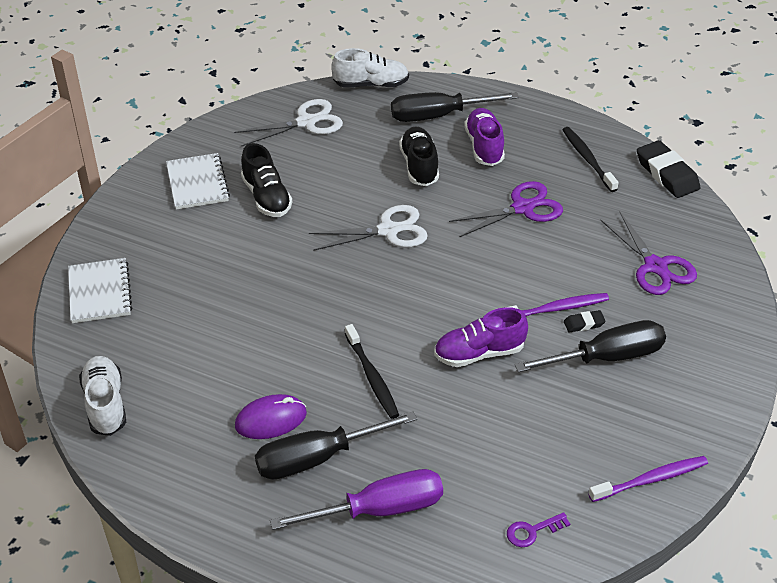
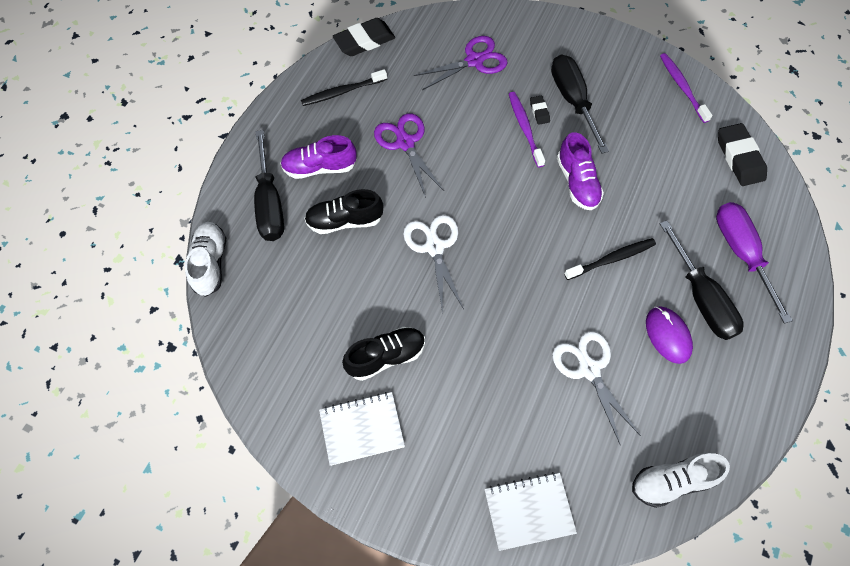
camera: 90 degrees left, 20 degrees up
(306, 122) = (268, 324): white scissors -> white scissors (589, 369)
(532, 531) = (739, 158): purple key -> black eraser

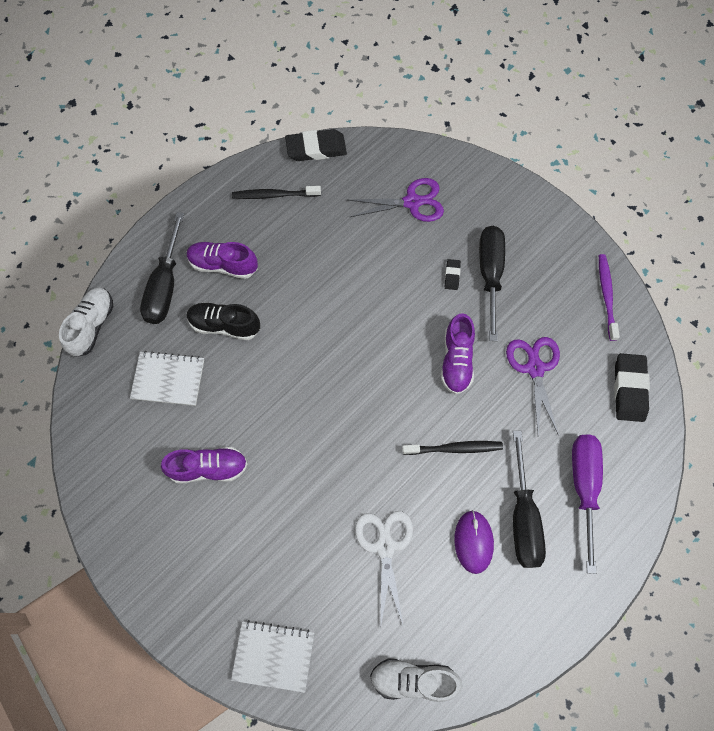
camera: 20 degrees right, 5 degrees up
(362, 428) = (161, 526): white notebook -> white notebook (168, 379)
(386, 357) = (208, 468): black shoe -> purple shoe
(405, 143) = (311, 266): purple scissors -> purple scissors (535, 368)
(434, 247) = (295, 379): white scissors -> none
(525, 128) = (430, 288): purple toothbrush -> none

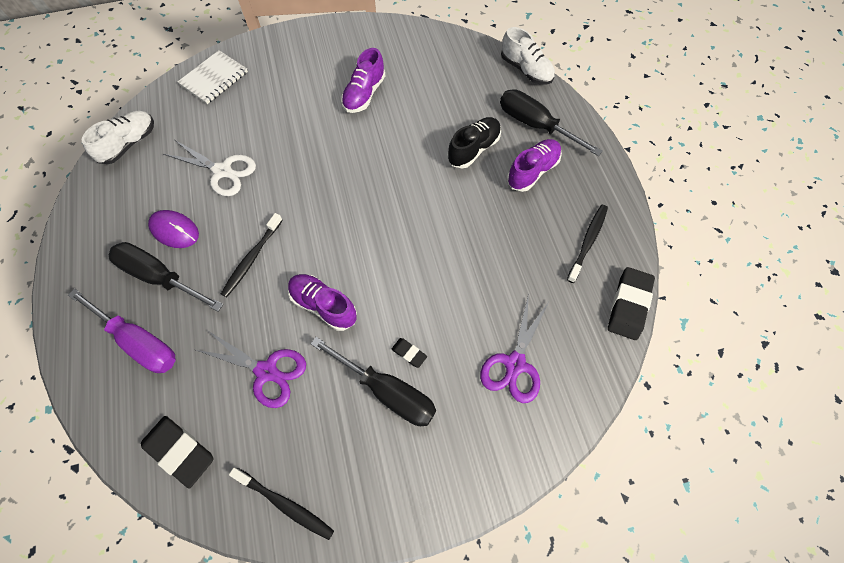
camera: 120 degrees right, 5 degrees down
(168, 379) = (450, 97): white notebook -> none
(606, 295) = (285, 504): purple toothbrush -> black toothbrush

